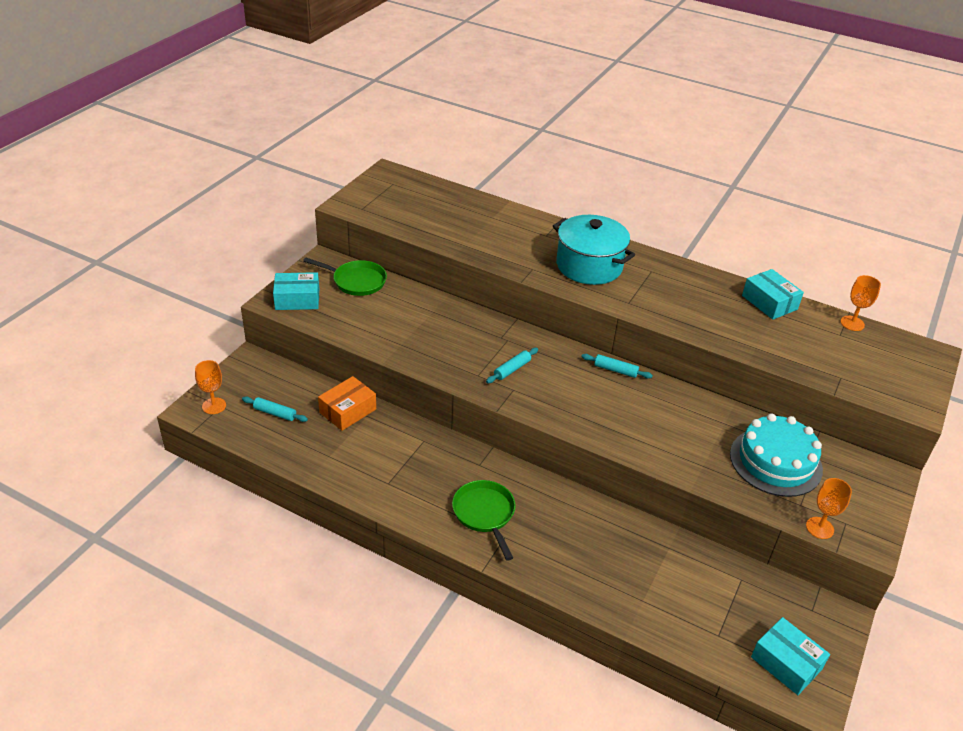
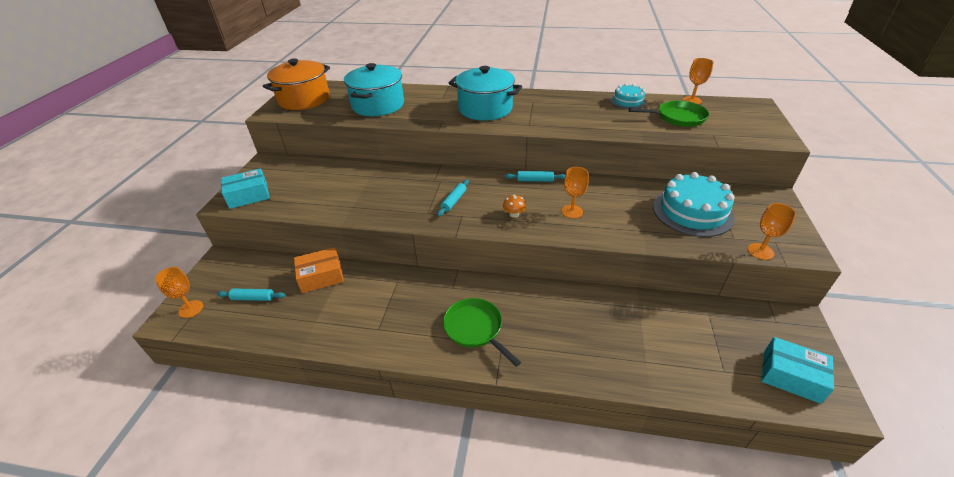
camera: 15 degrees left, 0 degrees up
(347, 411) = (321, 276): orange box -> orange box turned 45 degrees clockwise
(356, 281) = (298, 170): green pan -> green pan (677, 117)
(386, 195) = (304, 99): none -> orange pot
(467, 226) = (378, 105): none -> turquoise pot
(571, 404) = (514, 214): none -> orange mushroom
(637, 420) = (572, 211): none -> orange goblet
(769, 302) = (628, 101): turquoise box -> turquoise cake

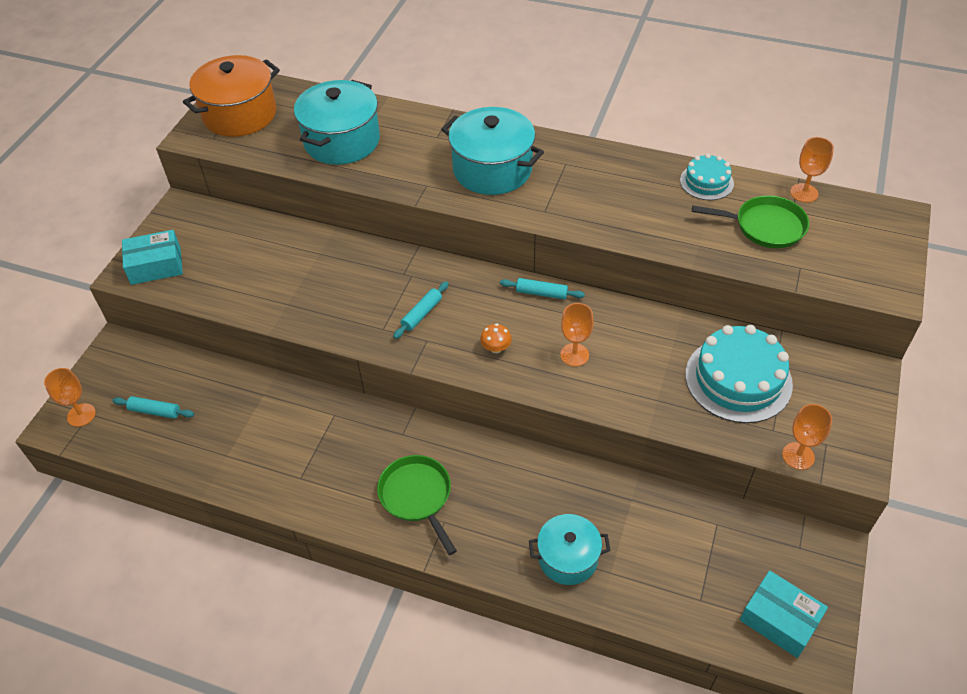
camera: 10 degrees right, 10 degrees up
(321, 276) = (240, 392): orange box -> none
(608, 356) = (568, 558): none -> turquoise pot

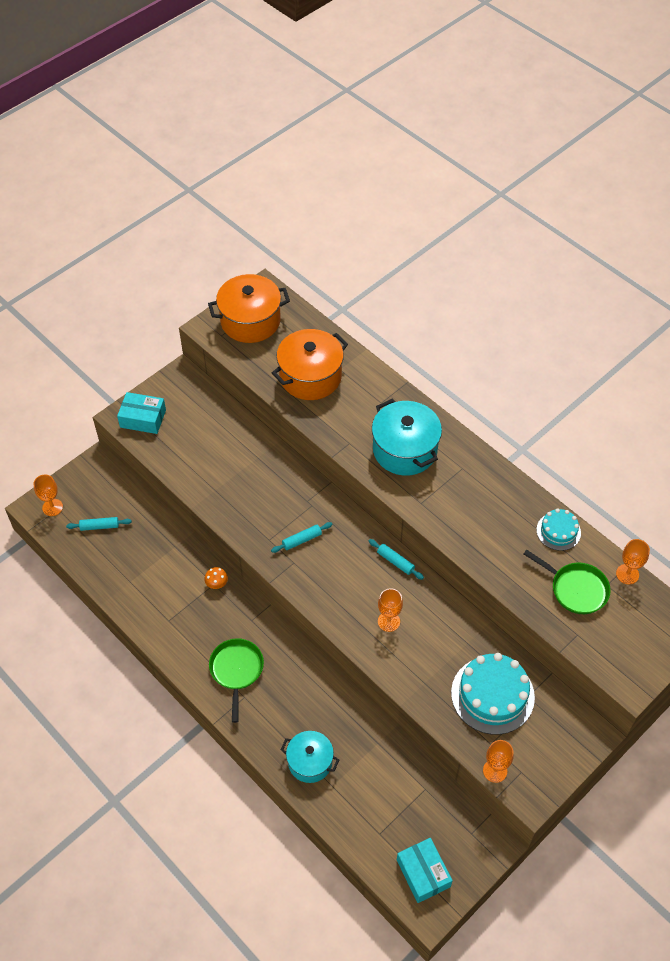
camera: 25 degrees right, 5 degrees up
(155, 411) = (99, 526): turquoise rolling pin -> turquoise rolling pin turned 45 degrees counterclockwise
(342, 141) = (310, 377): turquoise pot -> orange pot
(496, 348) = (337, 590): orange mushroom -> orange mushroom (217, 583)

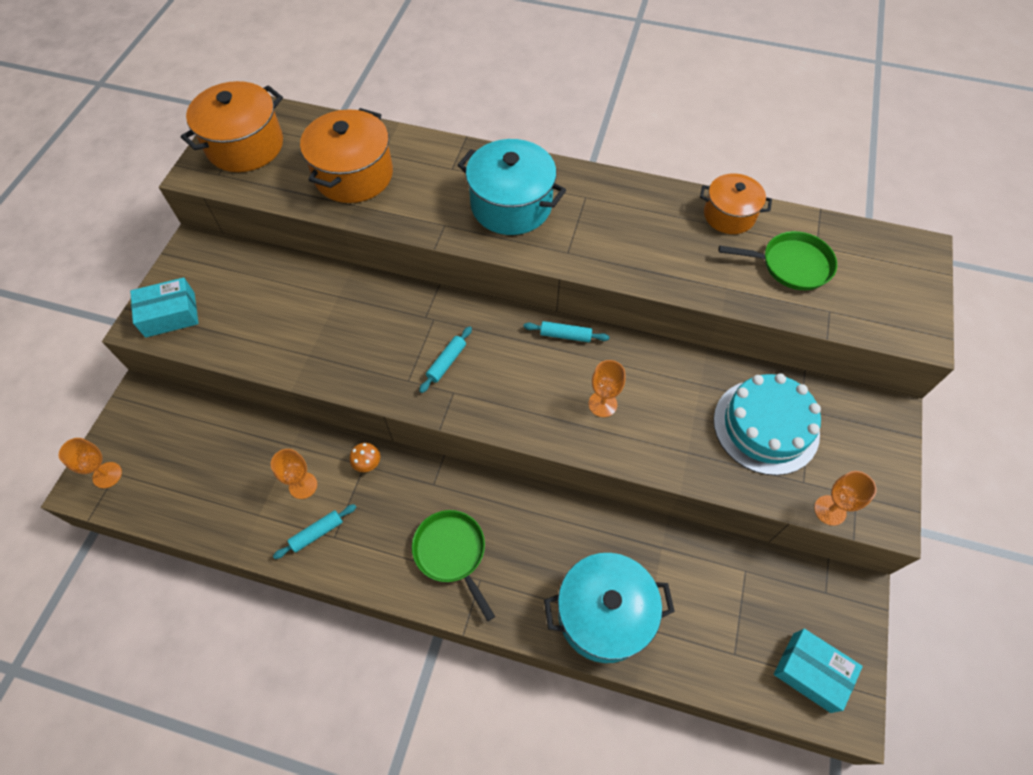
camera: 30 degrees left, 5 degrees up
(99, 526) = (182, 468): turquoise rolling pin -> turquoise rolling pin (317, 533)
(310, 762) = (603, 614): turquoise pot -> turquoise pot, size x1.58
(558, 531) = (729, 215): turquoise cake -> orange pot
(627, 574) = (827, 225): orange goblet -> orange goblet (303, 485)

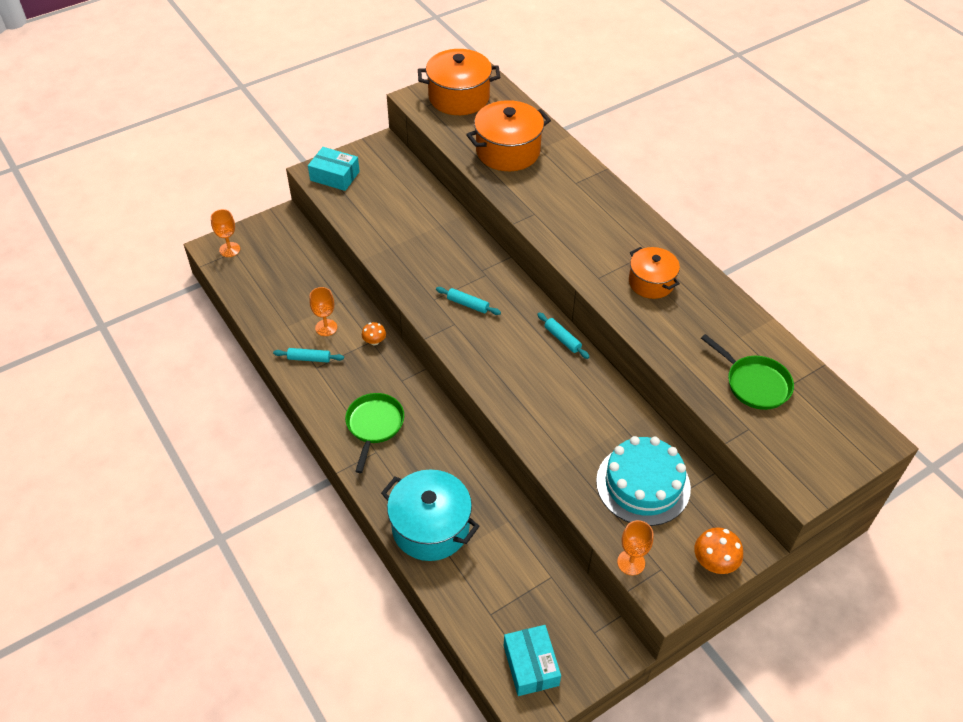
camera: 40 degrees right, 10 degrees down
(446, 362) = (468, 304): turquoise rolling pin -> turquoise rolling pin turned 45 degrees clockwise
(511, 205) = (591, 227): turquoise pot -> none
(602, 404) = (543, 394): orange goblet -> none
(729, 215) = (744, 325): orange pot -> orange pot (651, 282)
(885, 453) = (714, 562): none -> orange mushroom

